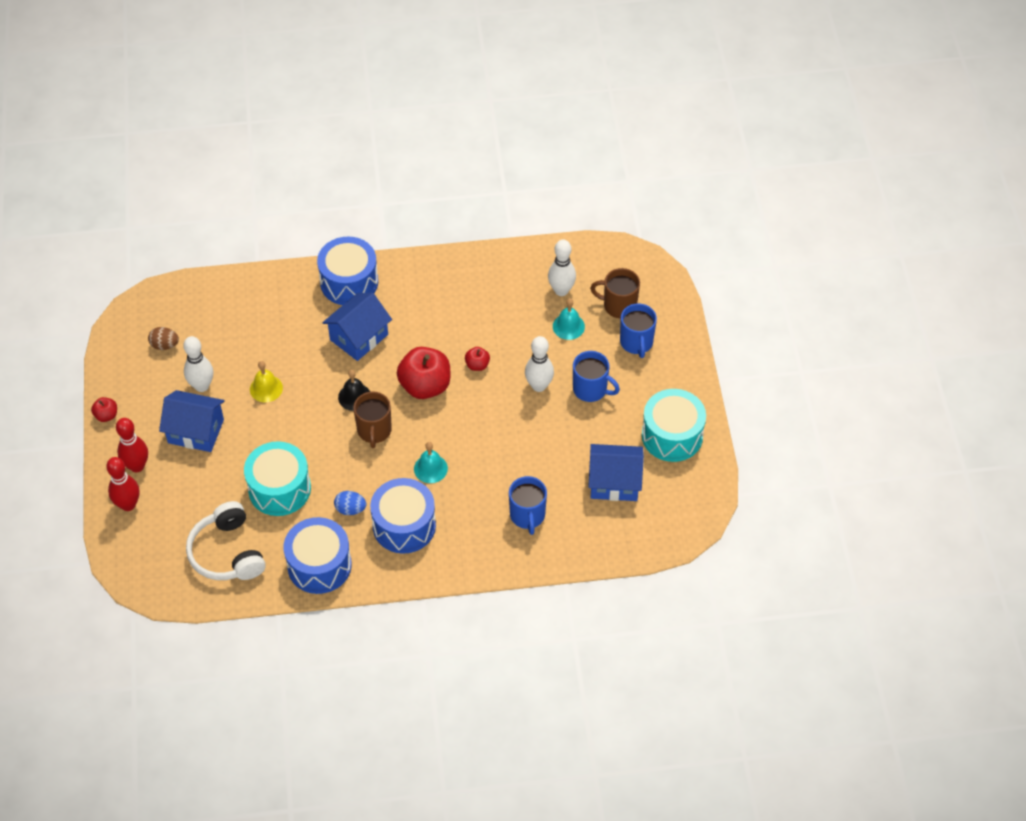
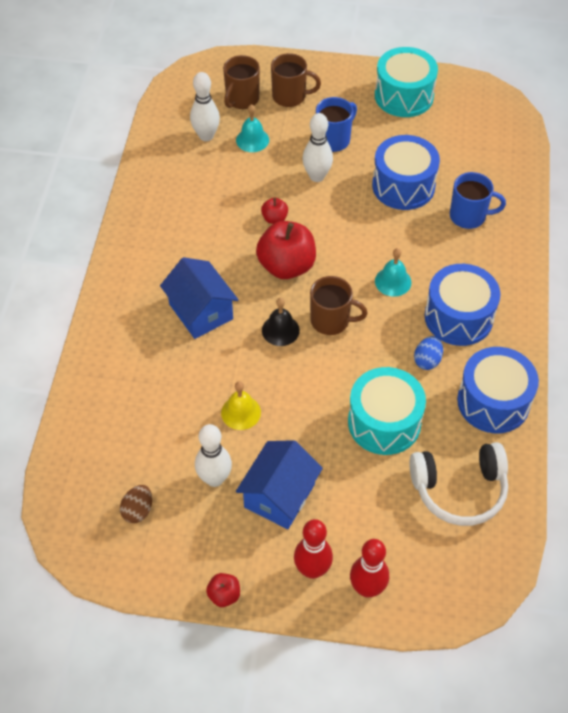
camera: 75 degrees left, 0 degrees up
(349, 282) = (120, 307): blue drum -> blue drum (403, 186)
(614, 482) = (445, 146): blue house -> none
(636, 342) = (290, 96): blue mug -> brown mug

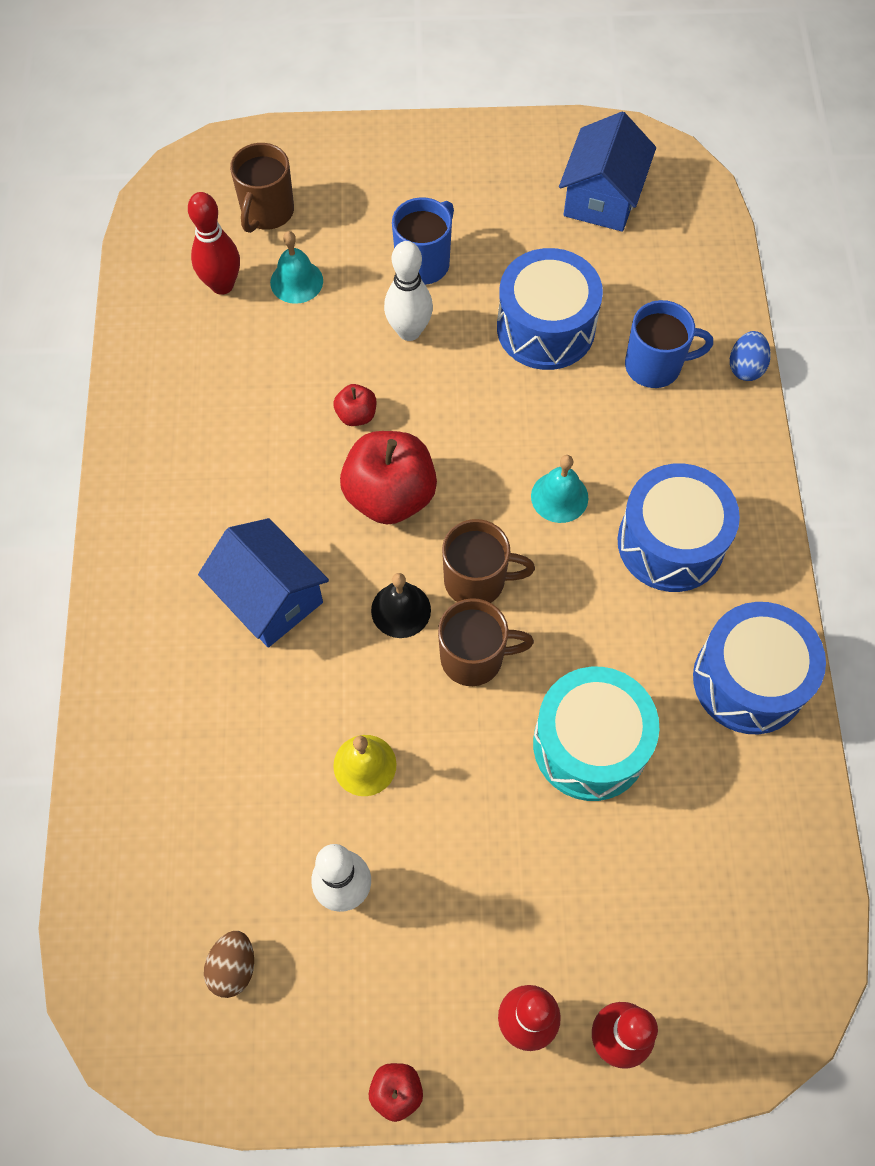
camera: 10 degrees left, 10 degrees up
(206, 136) = (222, 285): white bowling pin -> red bowling pin
(279, 495) = (451, 901): blue house -> blue house (602, 198)
(290, 96) = (342, 197): brown mug -> brown mug (474, 657)
(404, 96) = (518, 171): turquoise drum -> none
(427, 360) = (636, 625): blue egg -> blue egg (745, 367)
(459, 489) = (725, 840): white headphones -> none

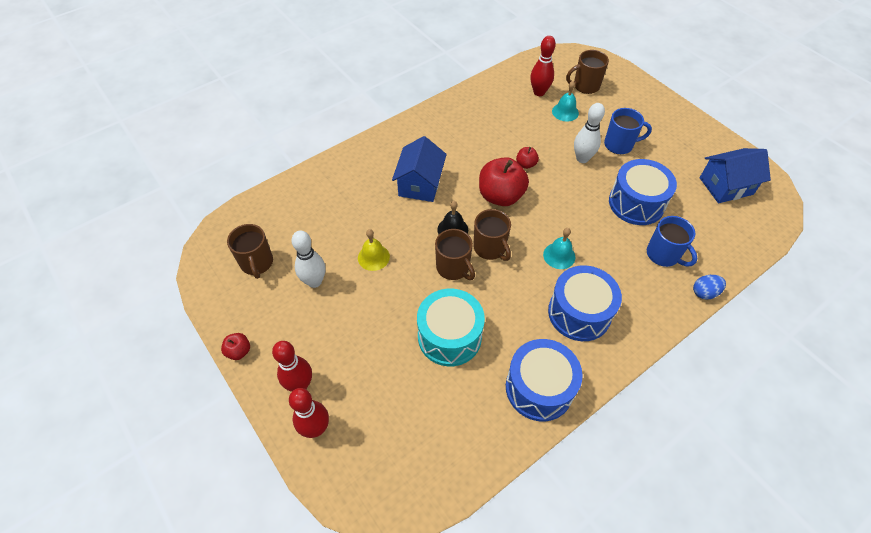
camera: 55 degrees right, 10 degrees down
(233, 967) = (257, 263): brown egg -> brown mug

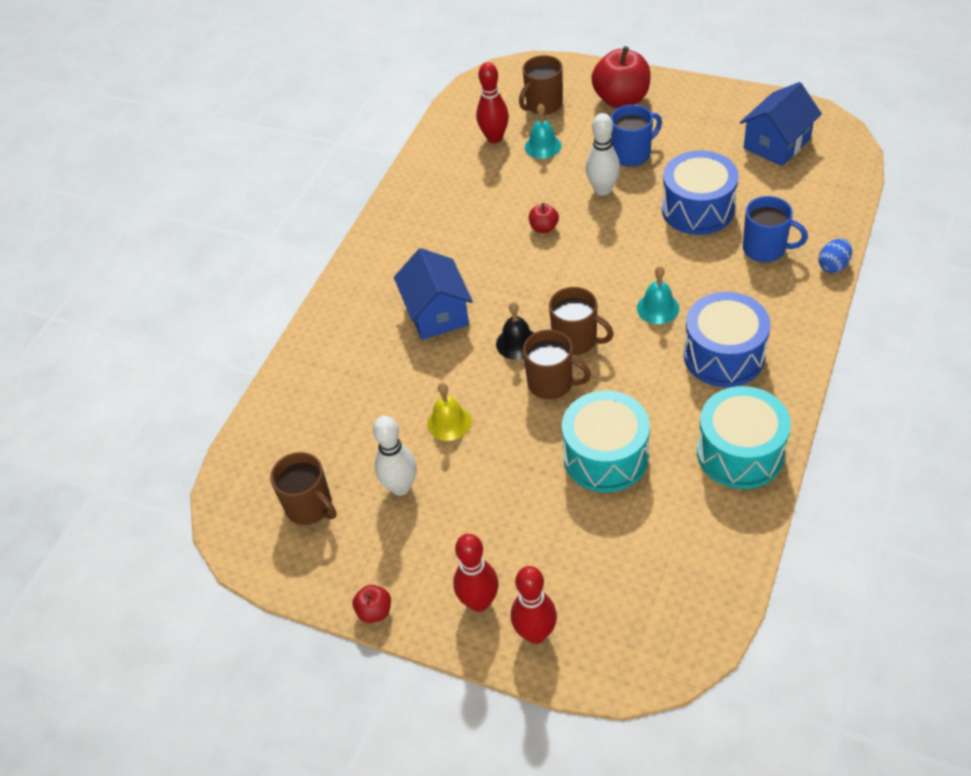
camera: 25 degrees left, 5 degrees down
(500, 196) = (543, 278): red apple -> red apple (621, 99)
(539, 388) = (740, 453): blue drum -> turquoise drum

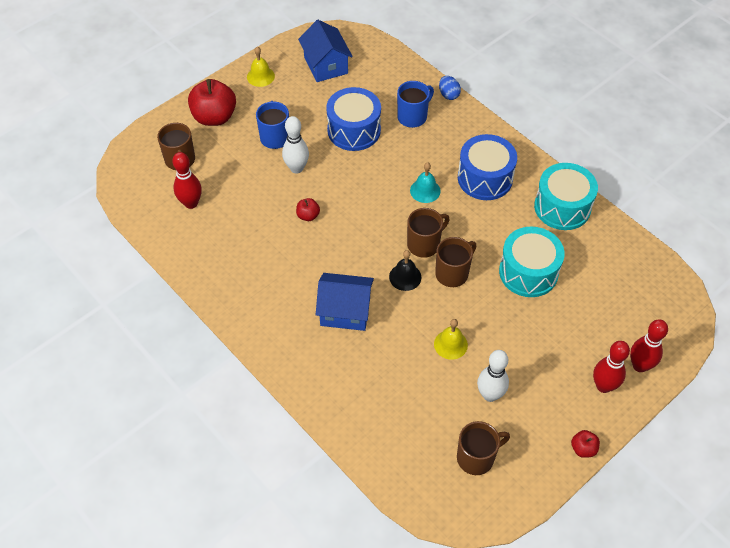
camera: 70 degrees left, 5 degrees up
(543, 146) = (224, 180): turquoise bell -> none
(710, 104) = (260, 76): none -> yellow bell

